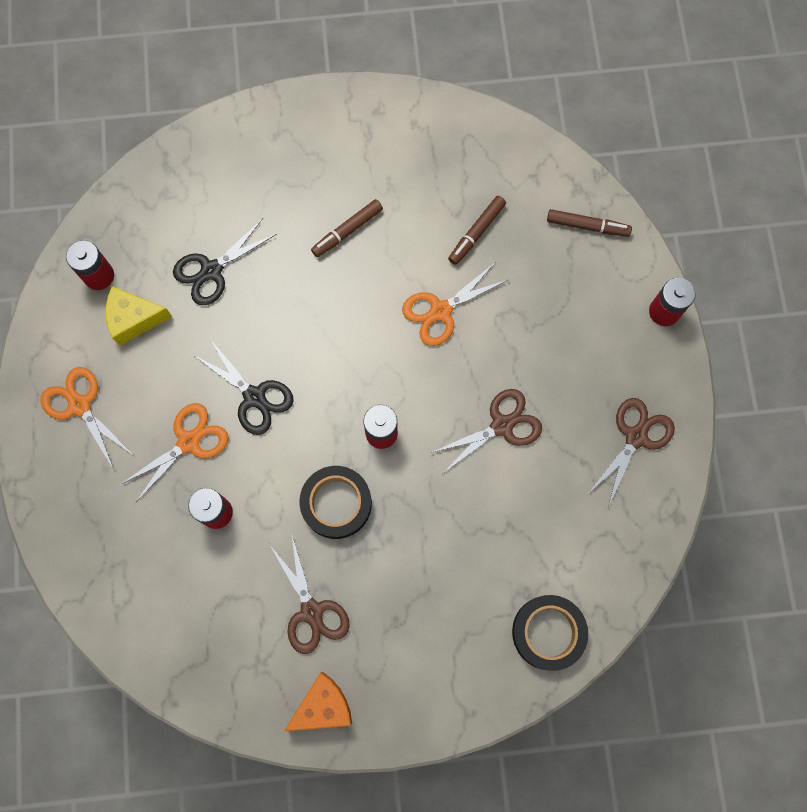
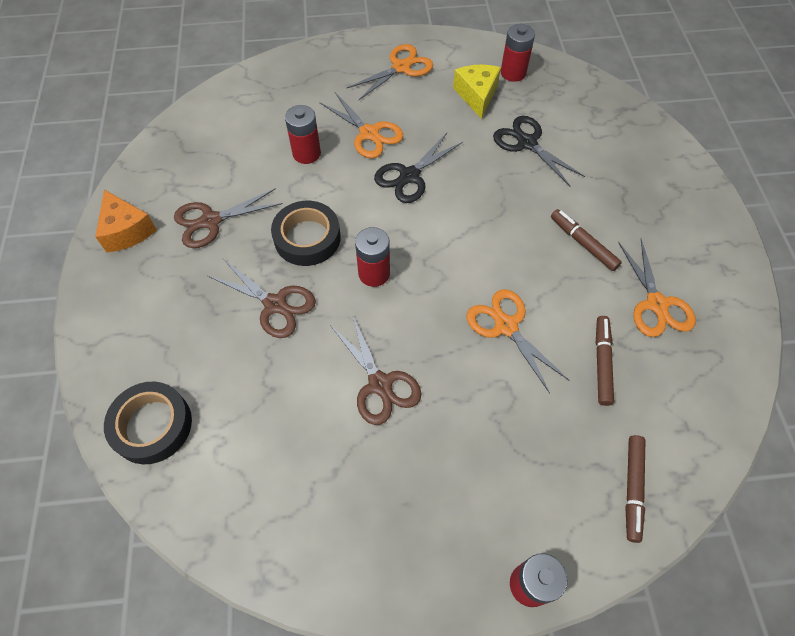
camera: 90 degrees right, 15 degrees down
(416, 177) = (656, 304): none -> orange scissors
(476, 233) = (602, 363): brown marker -> brown marker turned 60 degrees clockwise
(636, 437) = (363, 537): brown scissors -> brown scissors (275, 304)

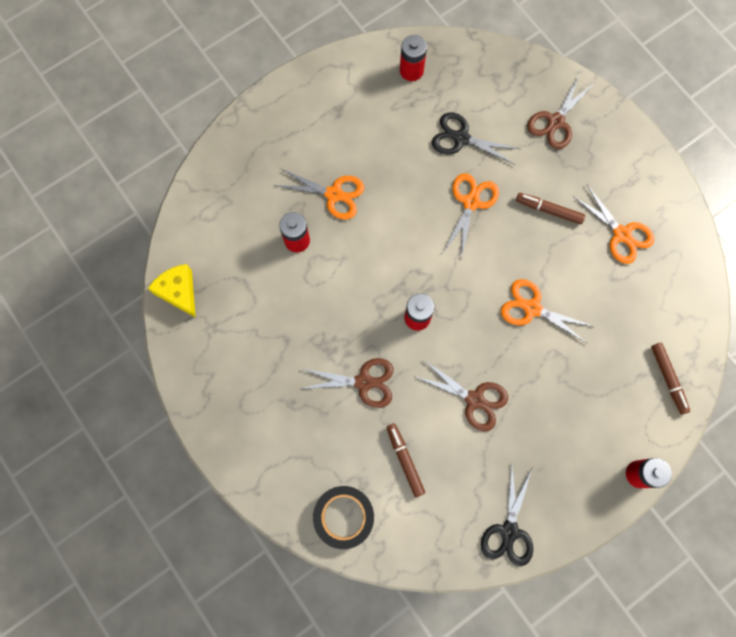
camera: 30 degrees left, 15 degrees up
(127, 230) = (207, 386): orange cheese -> none
(211, 221) = (266, 342): brown scissors -> brown scissors (555, 122)
(307, 238) = (349, 315): black tape -> none
(401, 67) = (317, 112): orange scissors -> orange scissors (471, 202)
(409, 176) = (390, 218): black scissors -> black scissors (509, 531)
(477, 95) = (396, 110): yellow cheese -> yellow cheese (179, 292)
(602, 363) = (608, 300): brown marker -> brown marker (404, 460)

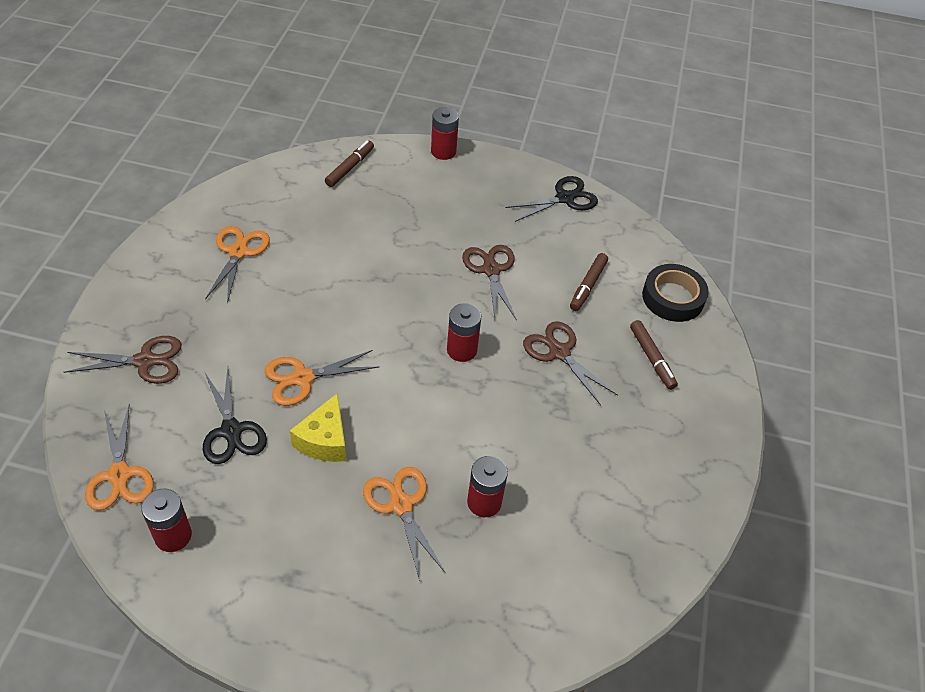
camera: 135 degrees left, 25 degrees down
(179, 292) = (647, 573): yellow cheese -> yellow cheese (324, 440)
(532, 308) = (371, 276): orange scissors -> orange scissors (119, 475)
(549, 210) = (258, 314): brown marker -> brown marker (652, 358)

